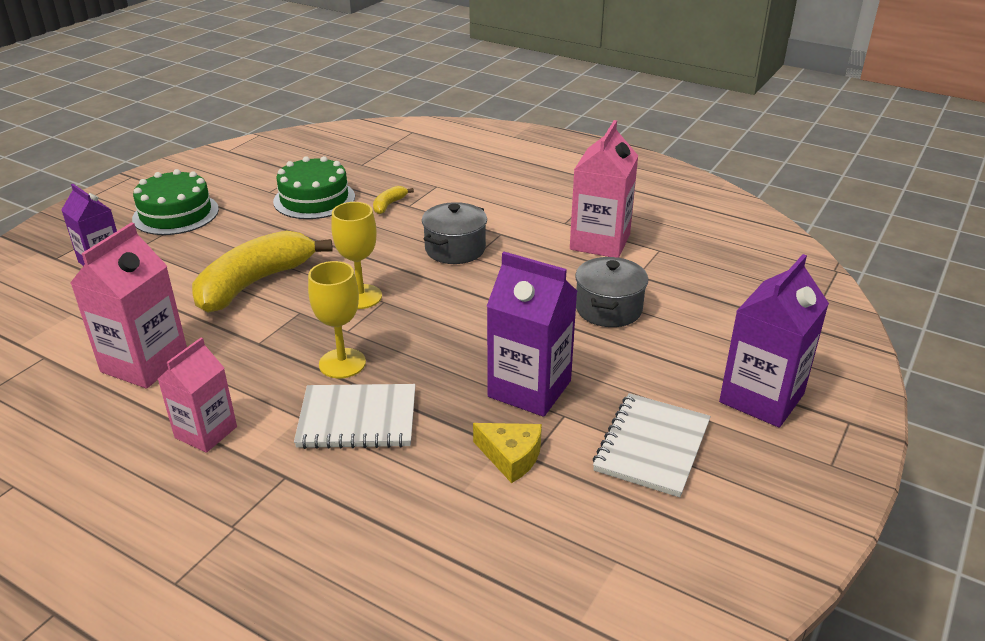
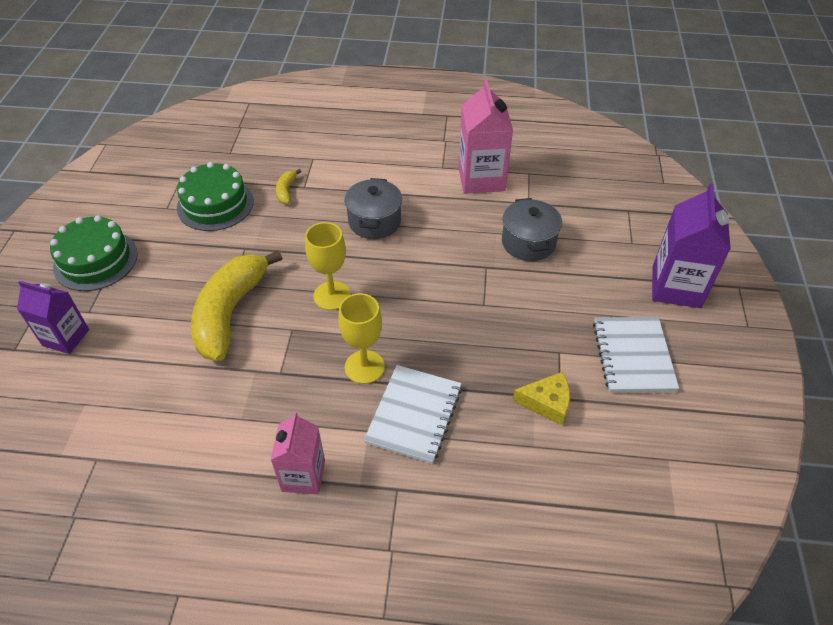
camera: 25 degrees left, 15 degrees up
(145, 363) = (197, 430): pink carton -> none
(357, 419) = (414, 415): white notebook -> white notebook turned 45 degrees counterclockwise
(529, 389) = (520, 337): purple carton -> none

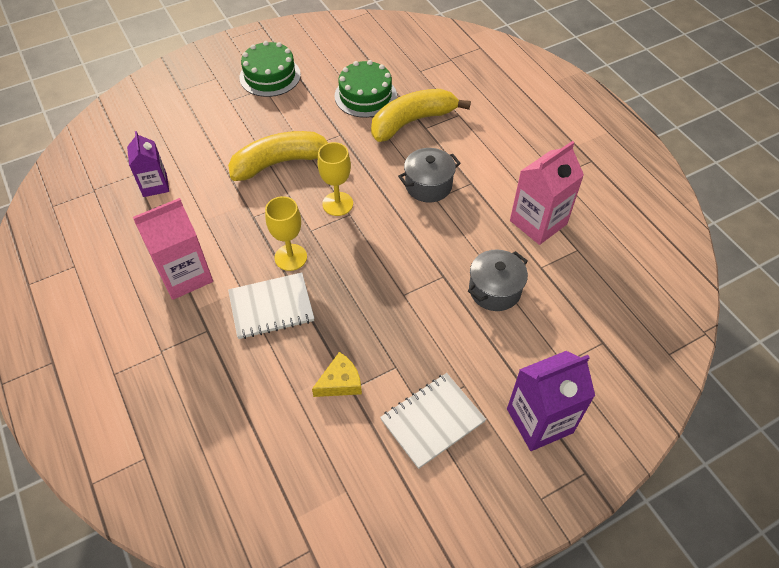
camera: 55 degrees right, 5 degrees up
(66, 337) = (204, 104): purple carton -> purple carton (155, 185)
(286, 191) = (412, 122): yellow banana -> yellow banana, size x2.46
(303, 475) = (185, 275): pink carton -> pink carton, size x1.53
(546, 403) = (340, 382): yellow cheese -> yellow cheese turned 90 degrees counterclockwise

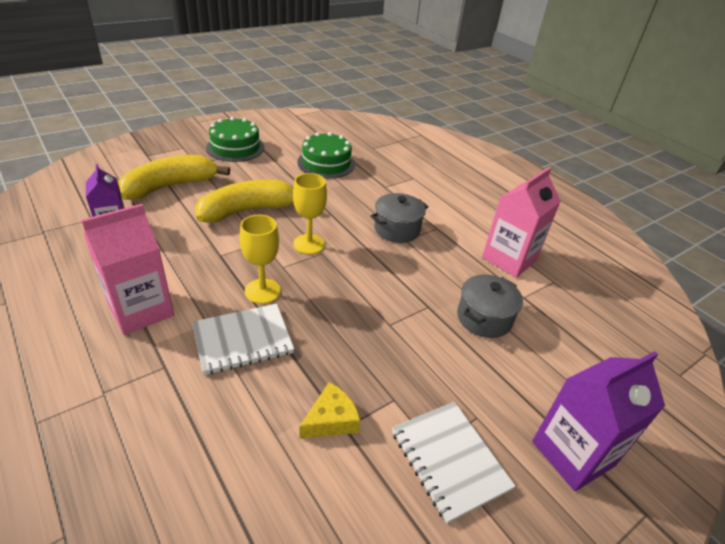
camera: 10 degrees left, 15 degrees down
(412, 122) = (372, 182): yellow banana -> yellow banana (170, 186)
(432, 420) = (449, 460): white notebook -> white notebook turned 75 degrees counterclockwise

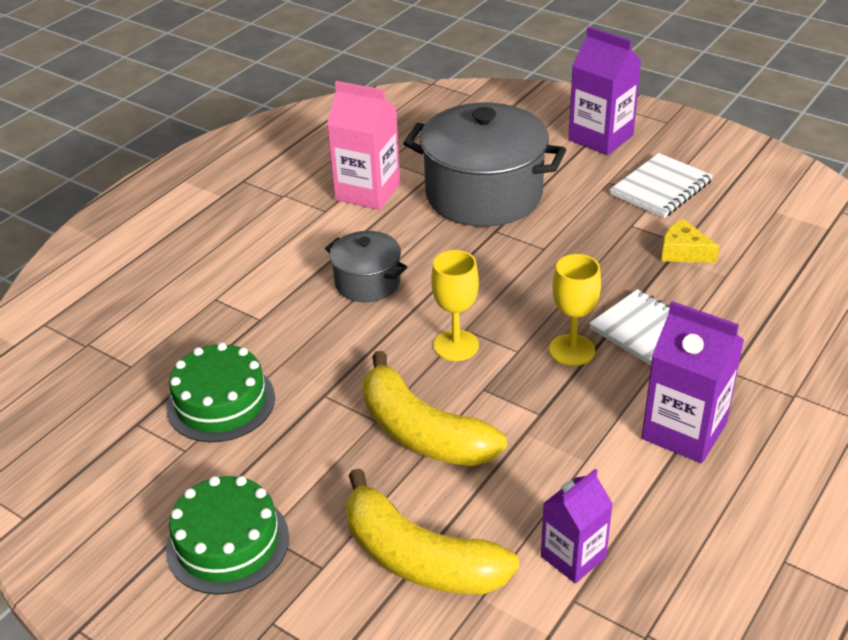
camera: 105 degrees left, 0 degrees up
(141, 310) = (684, 431): pink carton -> purple carton
(484, 318) = (483, 195): grey pot -> grey pot, size x1.94

